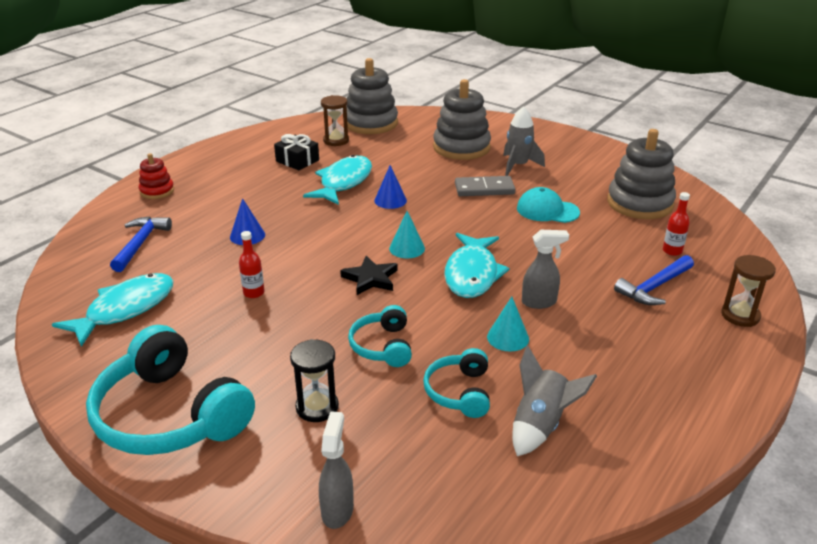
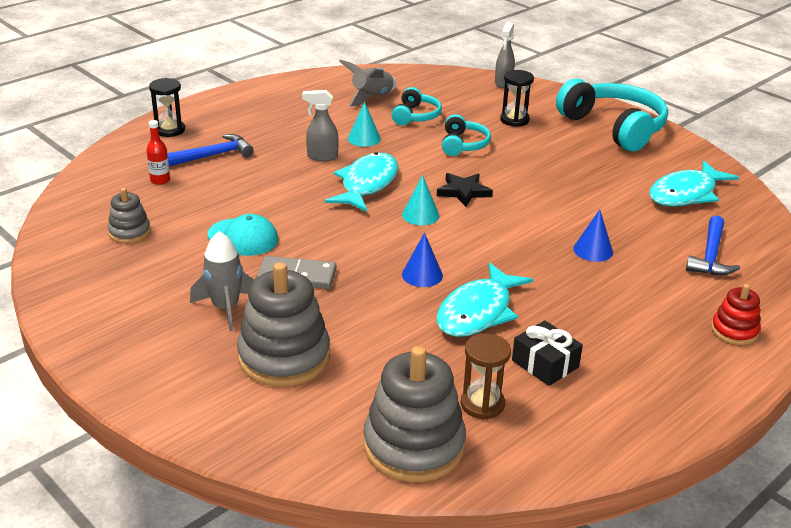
camera: 170 degrees left, 0 degrees up
(254, 293) = (573, 193): red bottle -> none
(640, 203) = (129, 232): grey stacking toy -> grey stacking toy, size x0.53
(740, 315) = (169, 130): brown hourglass -> black hourglass

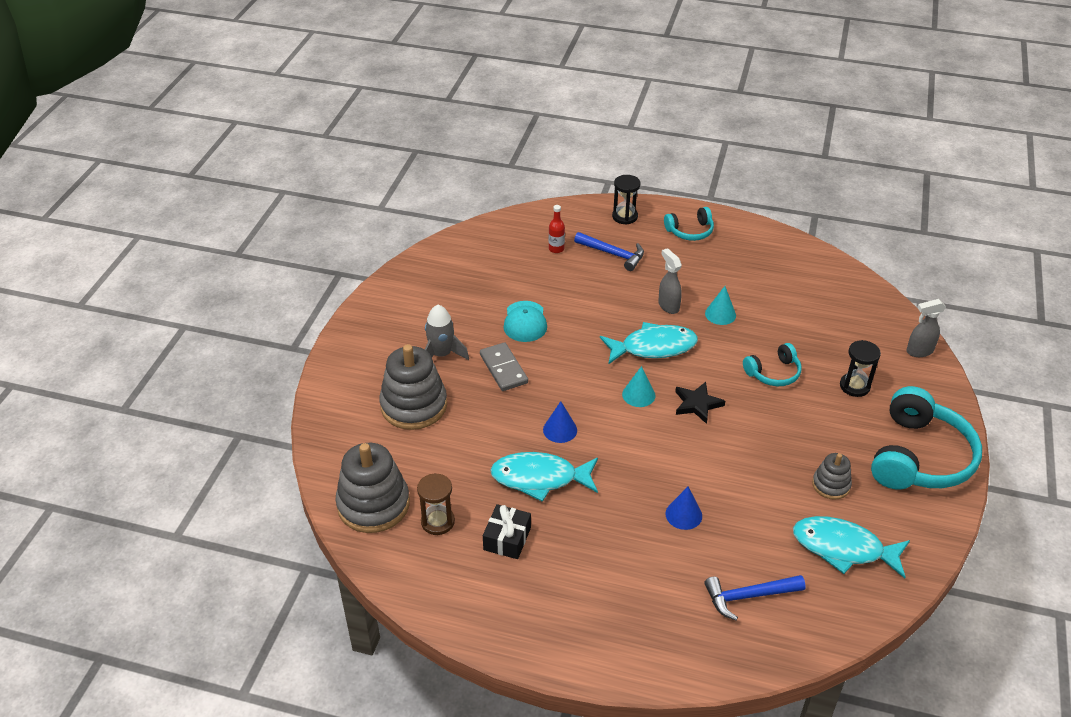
camera: 60 degrees right, 10 degrees up
(129, 232) = (484, 270): grey stacking toy -> grey stacking toy (831, 485)
(371, 97) = (793, 287): grey rocket -> none
(416, 116) = (791, 325): turquoise headphones -> turquoise headphones (690, 231)
(734, 331) = (643, 643): red stacking toy -> none

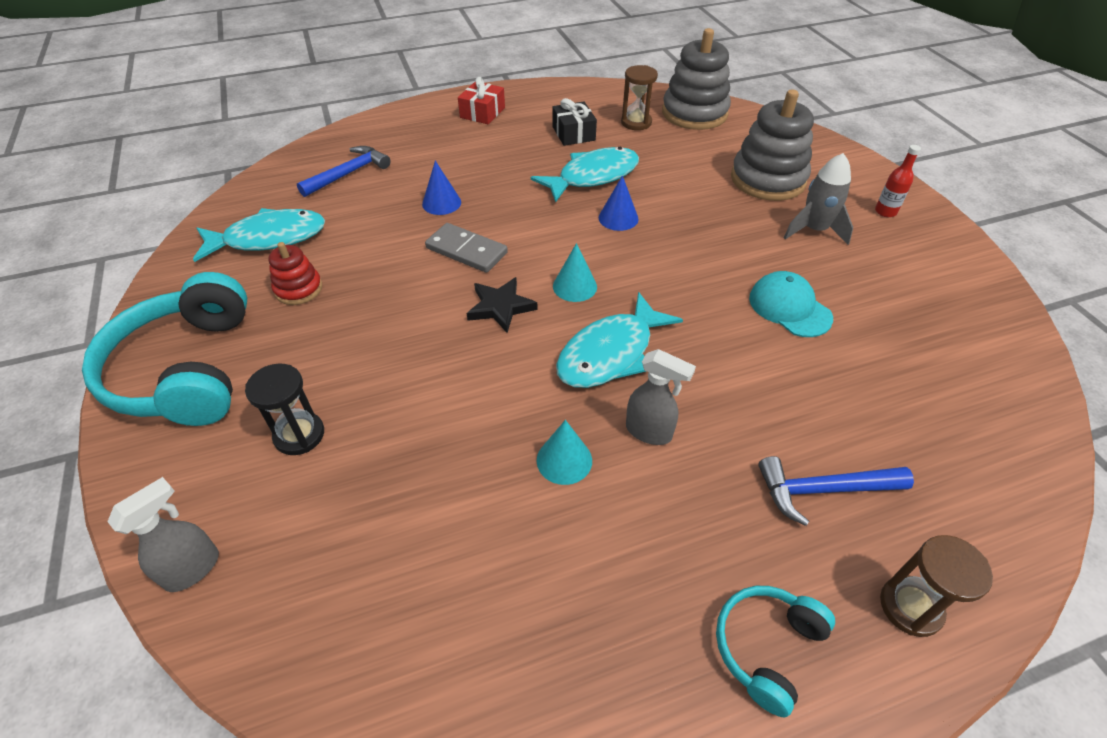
camera: 145 degrees right, 5 degrees up
(503, 369) = (739, 246): grey domino -> grey domino (466, 251)
(556, 249) = (907, 447): red bottle -> red bottle (885, 212)
(567, 621) = (482, 113): none -> red gift
(624, 216) = (910, 607): black hourglass -> brown hourglass
(773, 373) = (428, 397): turquoise headphones -> none
(831, 485) = (298, 289): grey stacking toy -> red stacking toy

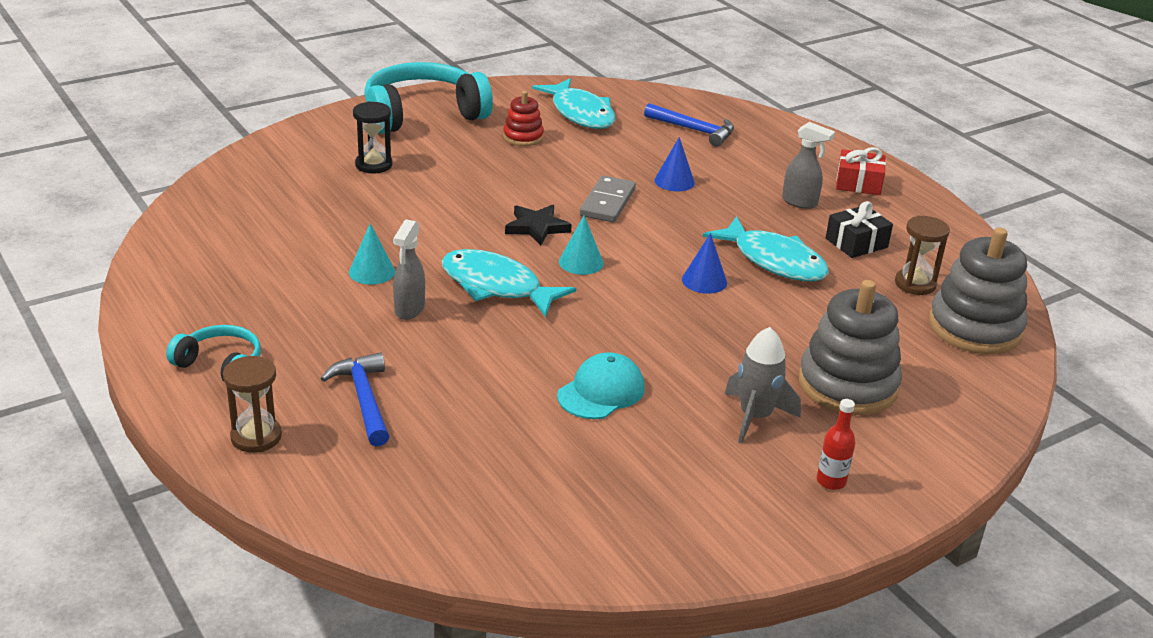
camera: 75 degrees right, 15 degrees down
(193, 568) = (265, 152): grey spray bottle -> grey spray bottle (800, 202)

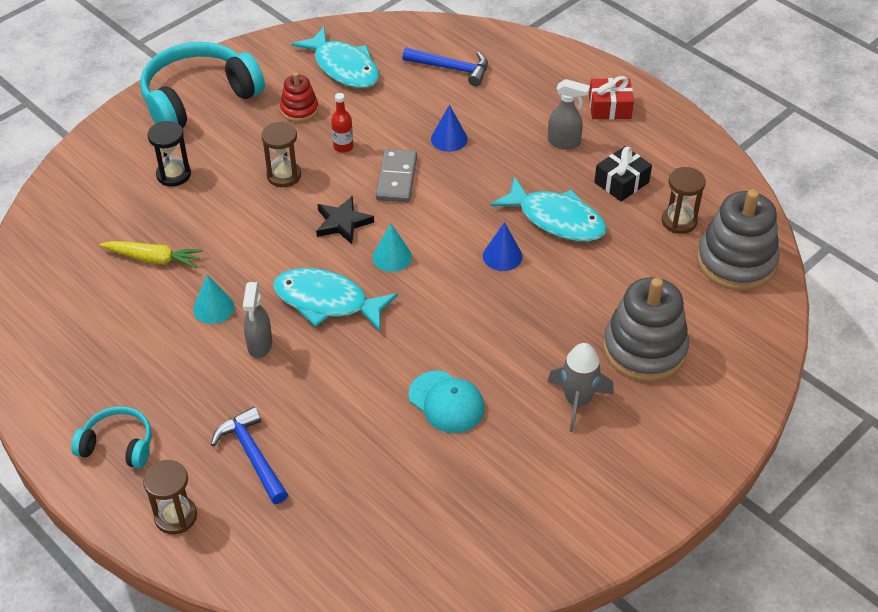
camera: 10 degrees left, 15 degrees up
(325, 224) = (154, 259): none -> yellow carrot
(488, 182) = (284, 175): none -> brown hourglass
(601, 392) = (446, 402): turquoise cap -> turquoise cap turned 105 degrees clockwise
(831, 481) = (650, 455): red bottle -> red bottle (343, 147)

